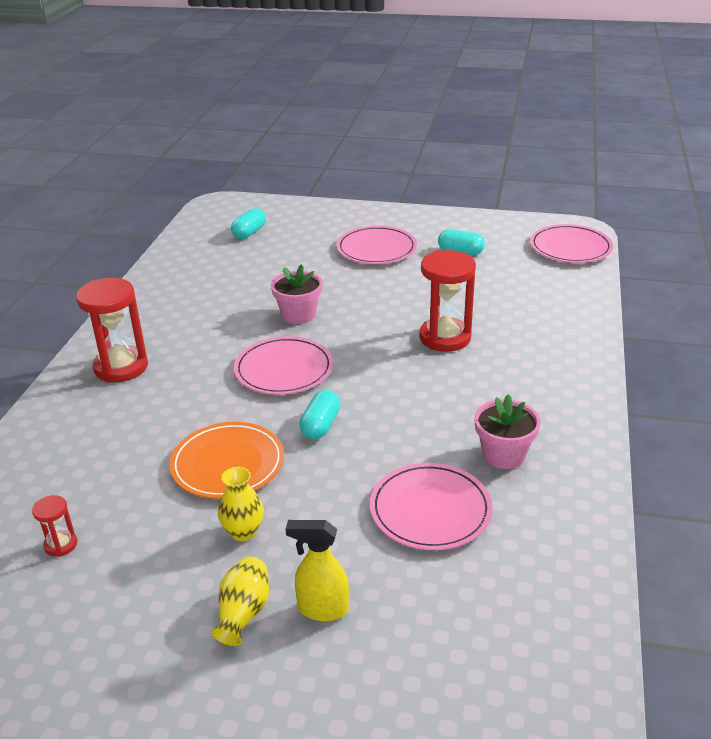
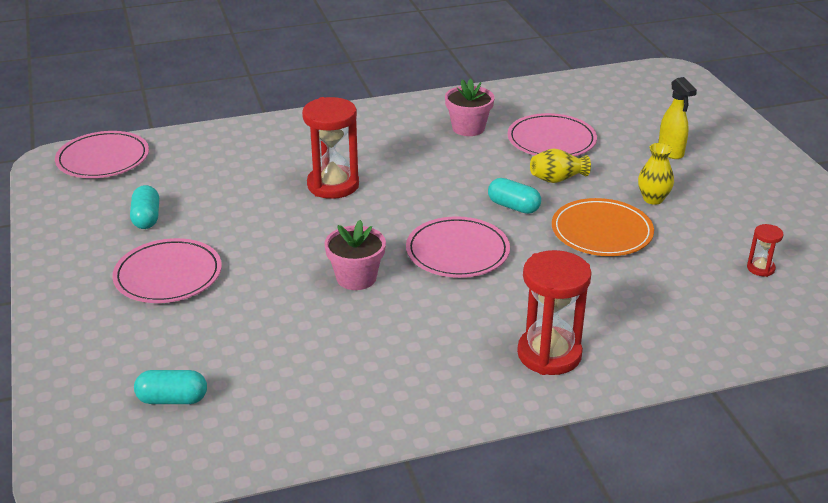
camera: 120 degrees left, 0 degrees up
(243, 613) = (707, 175): yellow vase -> yellow vase (557, 179)
(320, 425) = (513, 206): turquoise capsule -> turquoise capsule turned 45 degrees clockwise

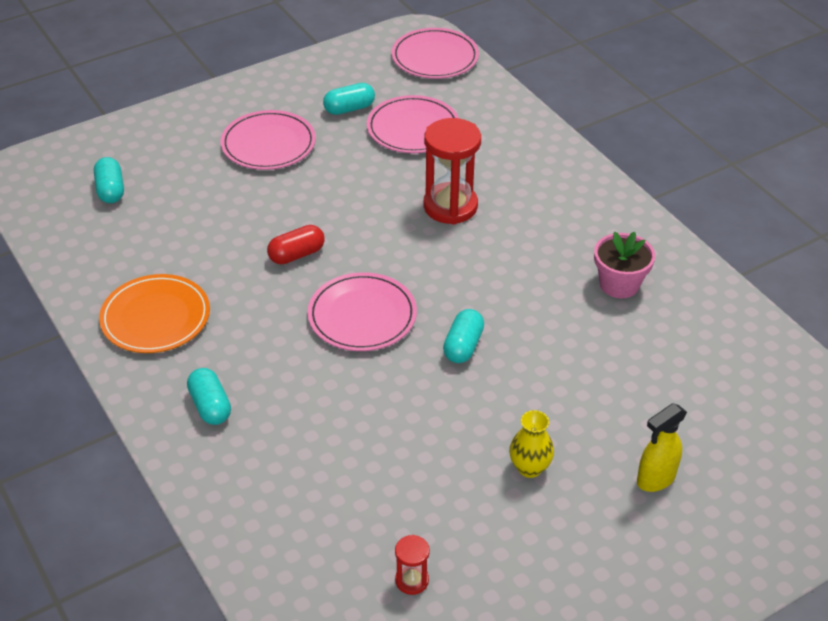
camera: 75 degrees right, 10 degrees up
(356, 278) = (296, 255): pink flower pot -> red capsule
(549, 354) = (210, 406): red hourglass -> turquoise capsule
(551, 140) = (627, 360): pink plate -> pink plate (413, 128)
(557, 179) = (537, 375): yellow vase -> none
(601, 231) = (439, 426): orange plate -> orange plate (155, 317)

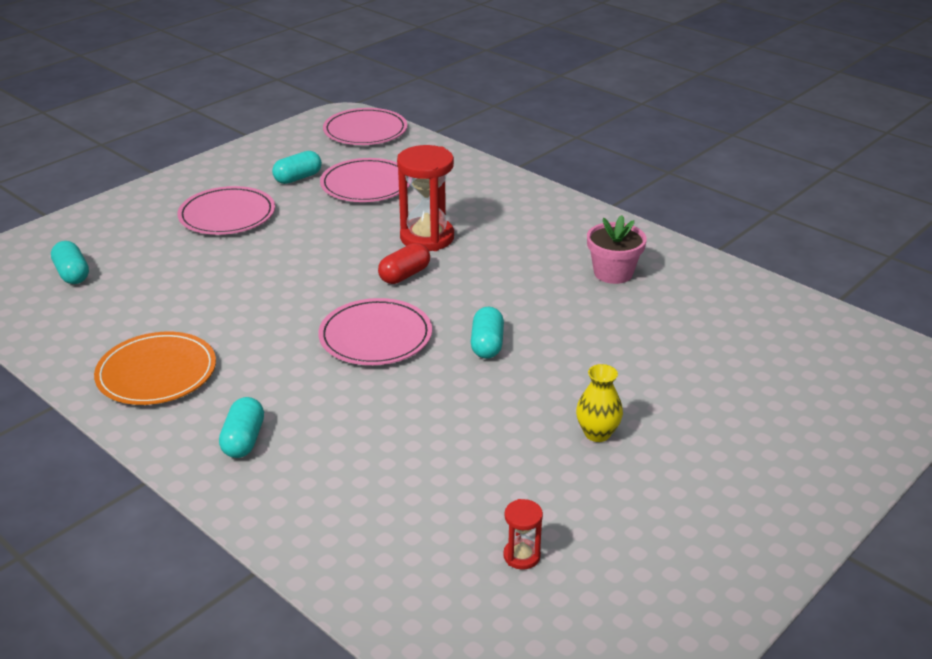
camera: 15 degrees left, 10 degrees down
(210, 406) = (243, 440): turquoise capsule -> turquoise capsule turned 45 degrees clockwise
(296, 255) = (289, 297): red capsule -> red capsule (404, 275)
(655, 479) = (722, 420): yellow spray bottle -> none

